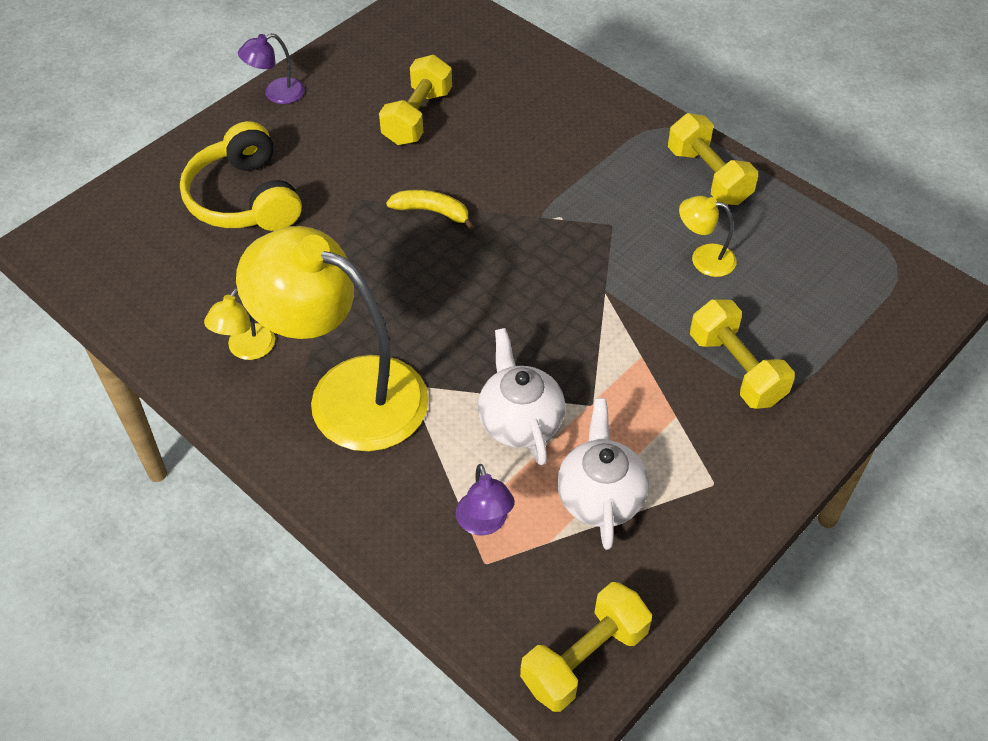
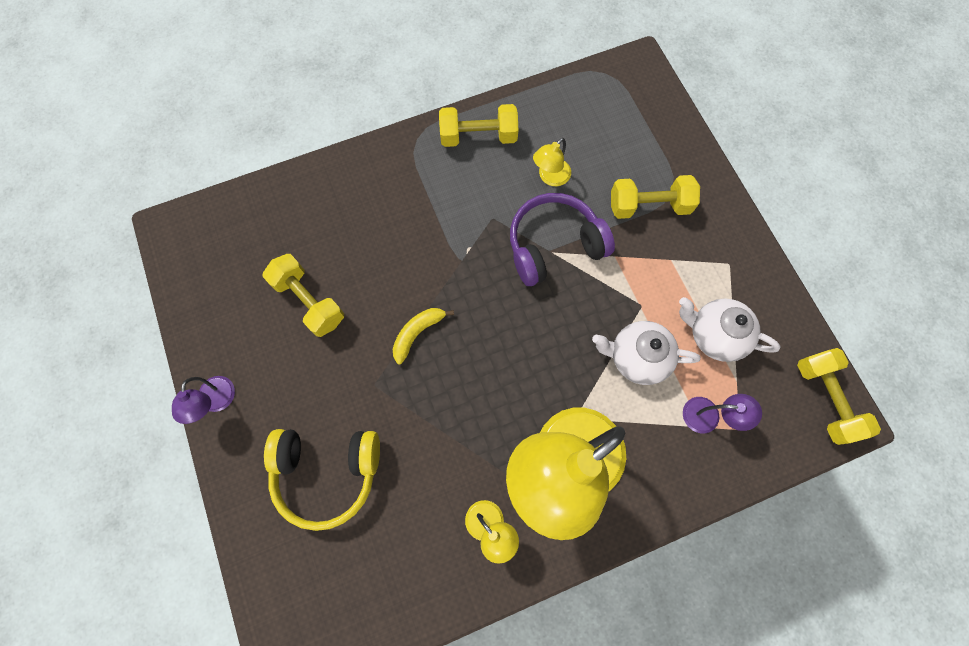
camera: 65 degrees left, 20 degrees up
(615, 292) = (554, 245): none -> purple headphones

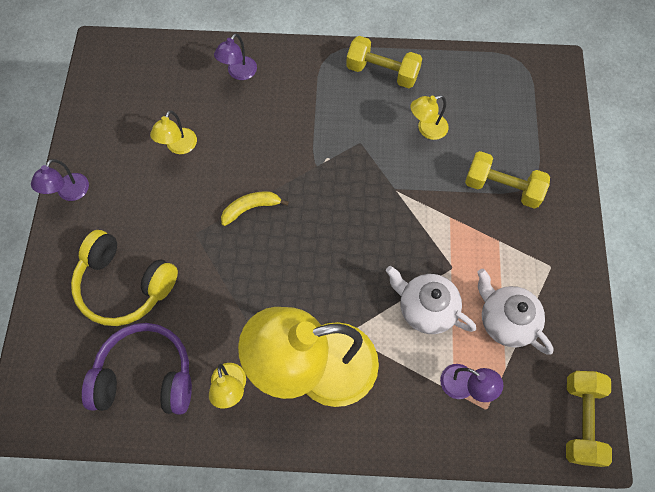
camera: 25 degrees right, 5 degrees down
(309, 301) = (179, 147): yellow dumbbell -> yellow lamp
(333, 196) = (238, 73): none -> purple lamp
(554, 245) = (401, 186): purple headphones -> purple headphones (146, 376)

